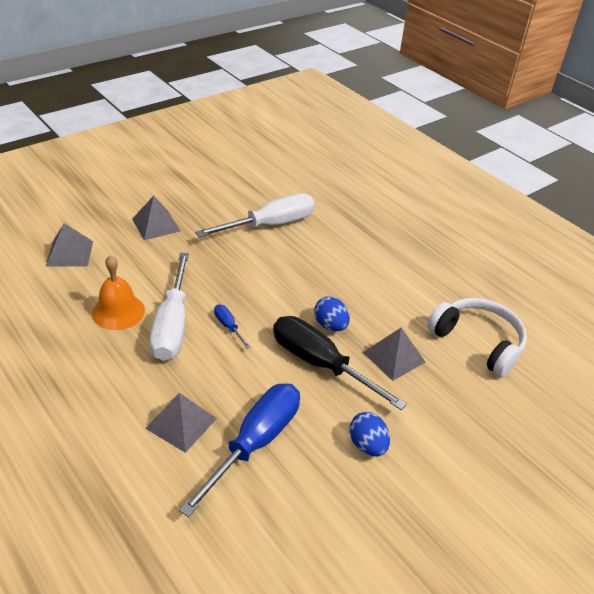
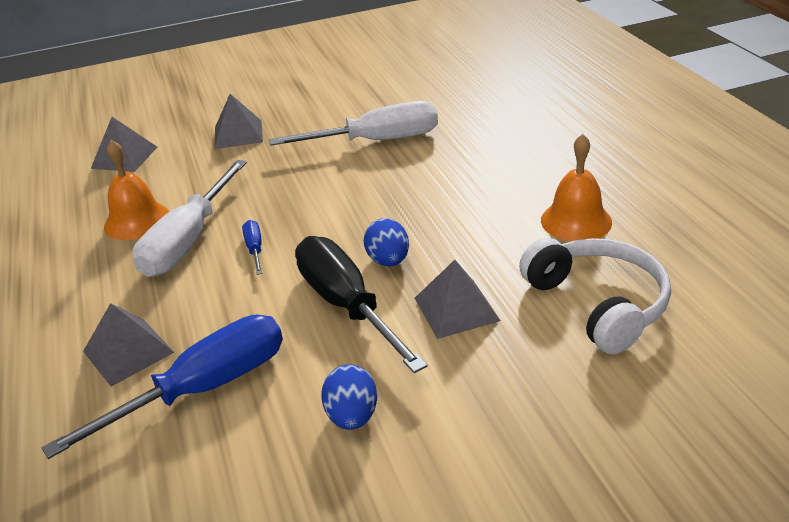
camera: 25 degrees right, 5 degrees down
(437, 281) = (576, 221): none -> orange bell

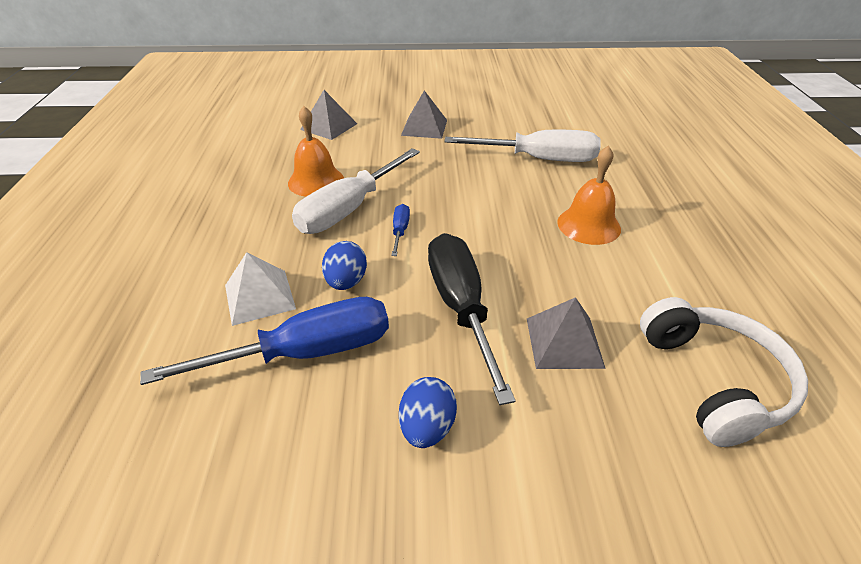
camera: 15 degrees right, 5 degrees up
(128, 352) = (259, 297): grey pyramid -> white pyramid
(388, 261) = (513, 274): blue egg -> blue egg (346, 282)
(576, 221) = (710, 282): orange bell -> orange bell (588, 225)

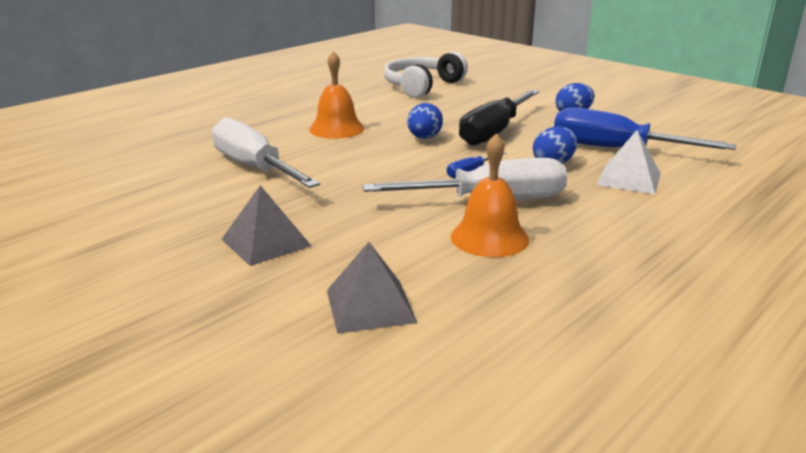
camera: 135 degrees left, 15 degrees down
(503, 256) = (424, 138): none -> blue egg
(564, 342) = (462, 109): grey pyramid -> none

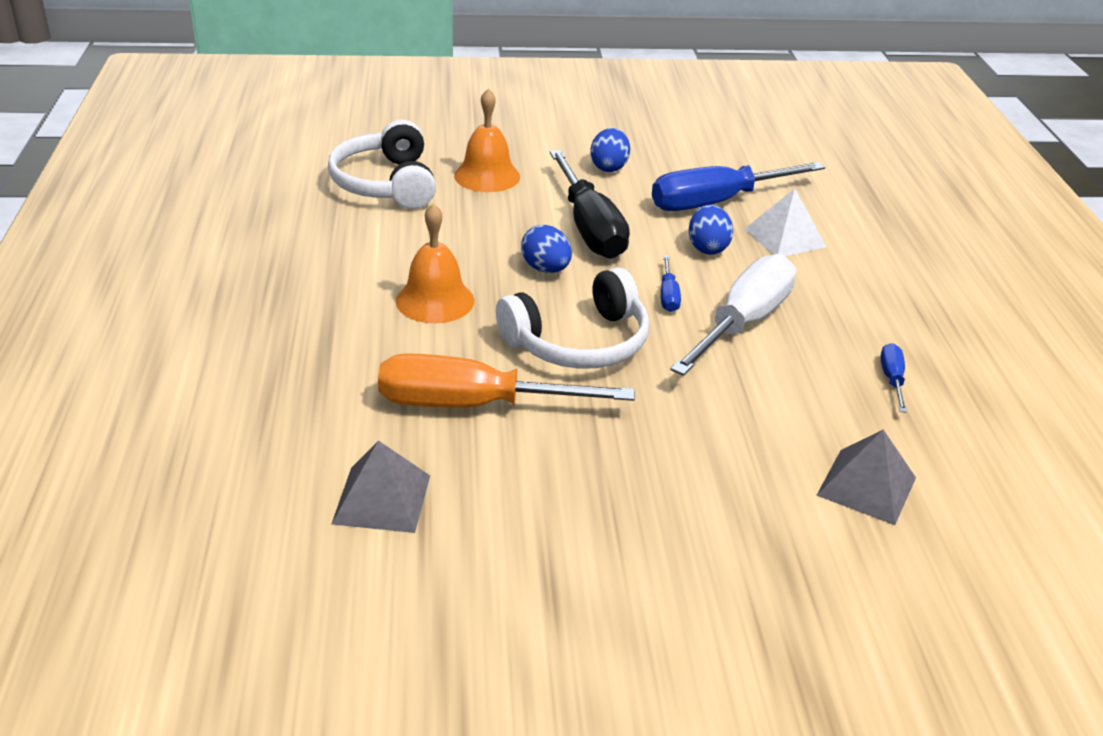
camera: 50 degrees left, 10 degrees up
(254, 167) = (471, 405): white screwdriver -> orange screwdriver
(266, 242) = (681, 484): grey pyramid -> grey pyramid (382, 499)
(366, 169) = (579, 342): none -> white headphones
(489, 238) = (813, 364): orange bell -> orange bell (487, 176)
(534, 271) = (892, 379): none -> blue screwdriver

